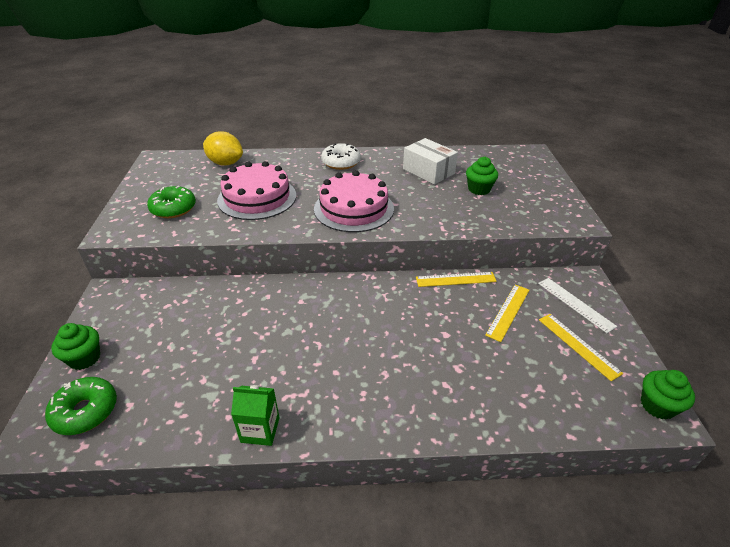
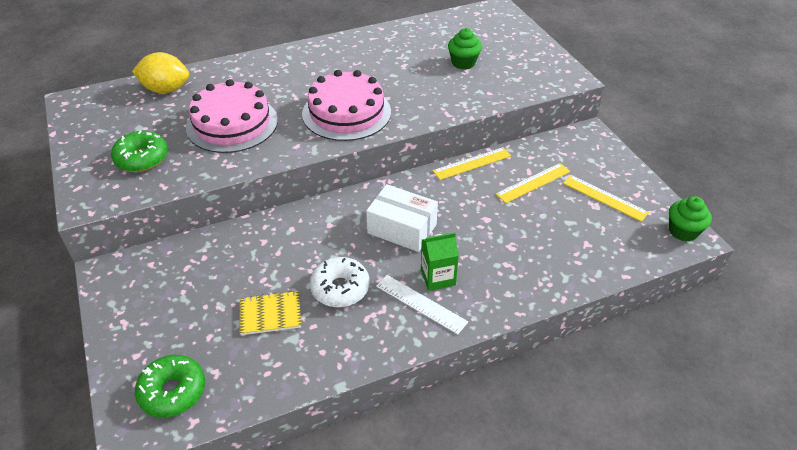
camera: 20 degrees left, 5 degrees up
(84, 358) = (132, 344): green cupcake -> none
(205, 366) = (270, 314): none -> yellow notebook
(260, 430) = (360, 353): green carton -> green carton (438, 277)
(341, 162) = (302, 61): white donut -> white donut (340, 288)
(428, 171) = (402, 52): white box -> white box (402, 229)
(508, 311) = (533, 183): yellow ruler -> yellow ruler turned 45 degrees clockwise
(575, 304) = (589, 160): white ruler -> white ruler (421, 304)

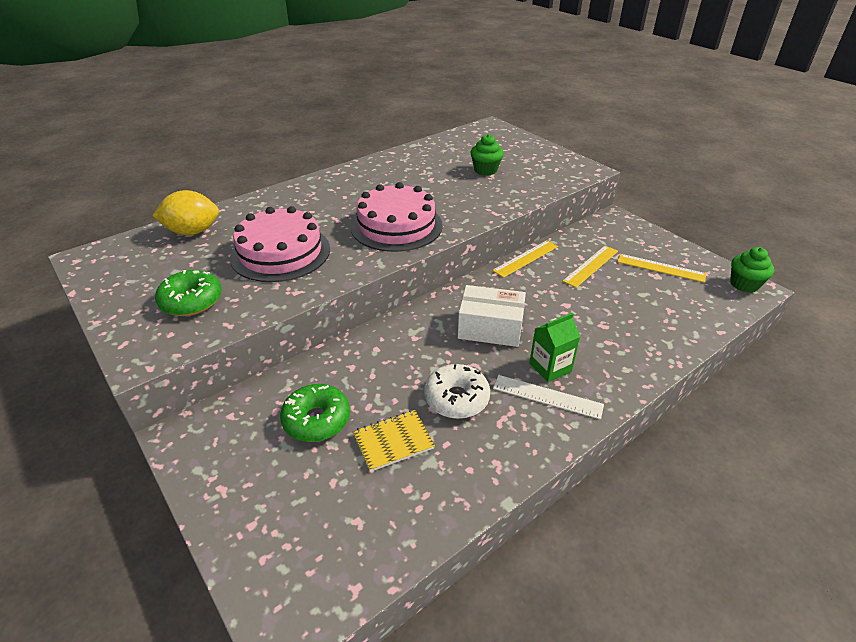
camera: 15 degrees left, 5 degrees down
(173, 391) = (315, 558): green donut -> green donut (316, 420)

